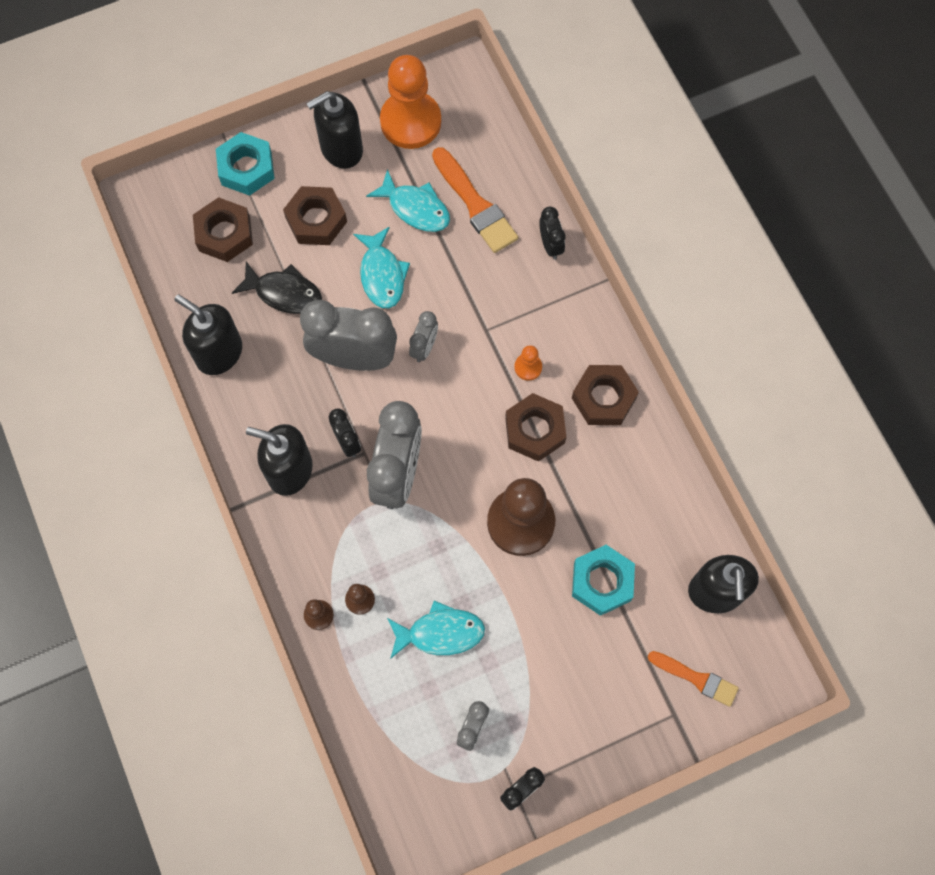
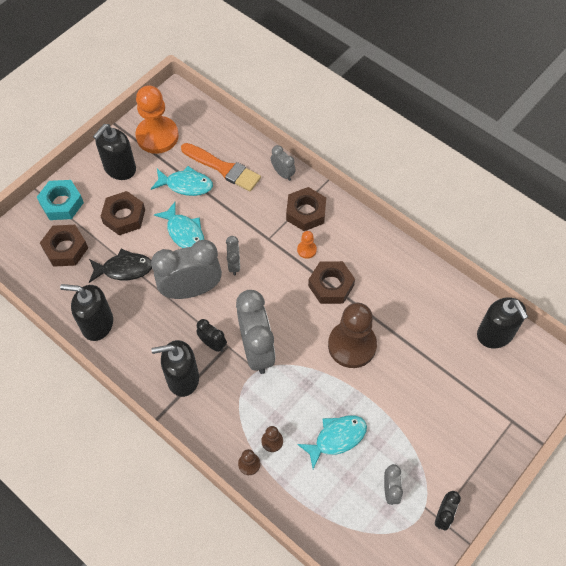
camera: 25 degrees left, 10 degrees down
(550, 245) = (283, 173): black clock -> grey clock
(602, 582) = (422, 359): turquoise nut -> none
(603, 398) = (363, 249): brown nut -> brown nut (306, 212)
(696, 678) = (513, 392): orange brush -> none

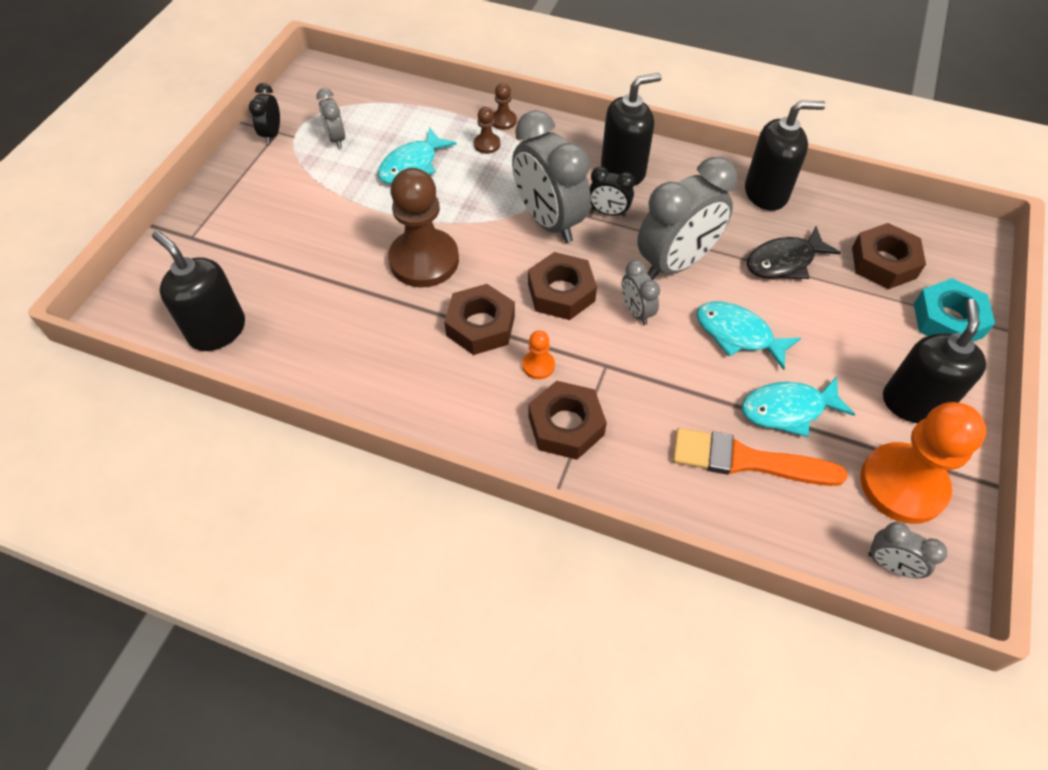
camera: 160 degrees right, 5 degrees down
(124, 216) = (842, 330): brown nut -> brown nut (561, 292)
(283, 173) = (639, 485): grey clock -> grey clock (890, 565)

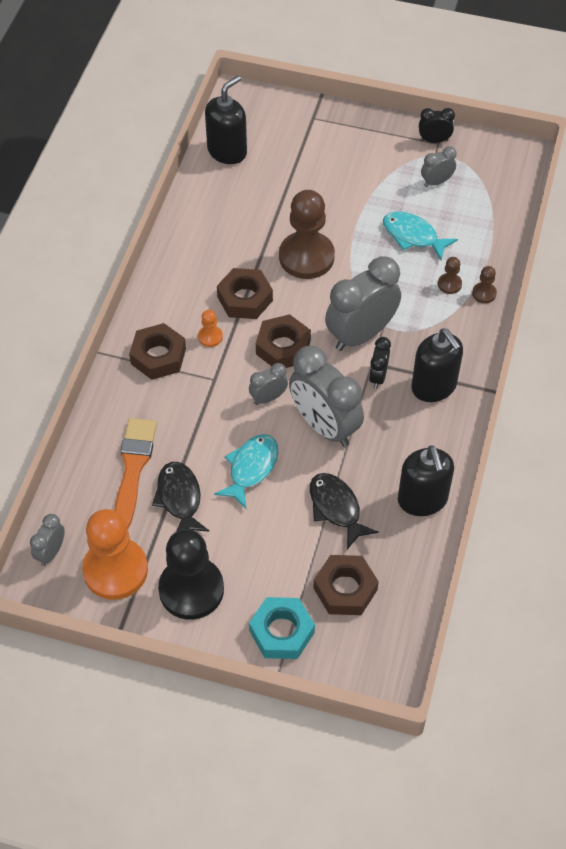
camera: 85 degrees right, 0 degrees up
(788, 409) = (179, 498): turquoise fish -> black fish
(913, 402) = (191, 589): black soap dispenser -> black pawn

